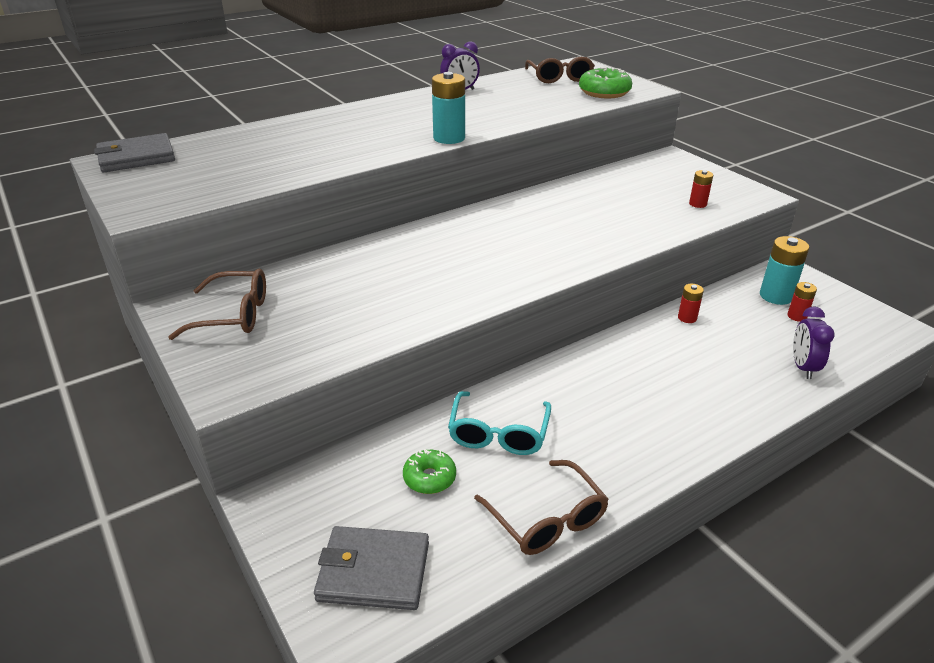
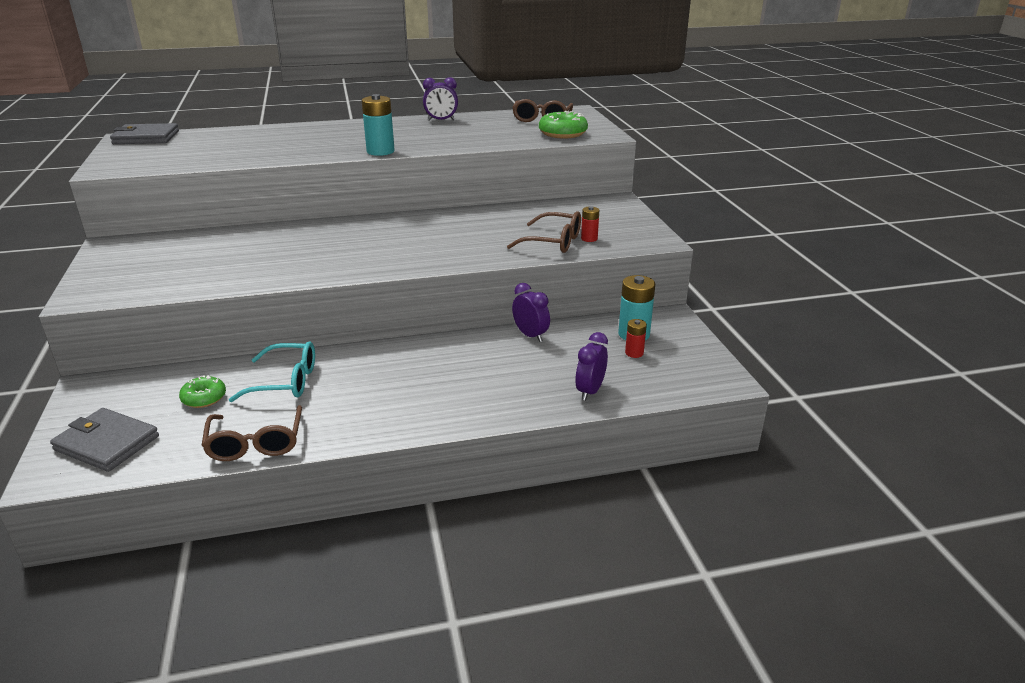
camera: 20 degrees right, 5 degrees down
(232, 315) = (137, 255): brown glasses -> brown glasses (552, 242)
(498, 433) = (284, 381): turquoise glasses -> turquoise glasses turned 120 degrees counterclockwise
(687, 318) = (530, 335): red battery -> purple clock

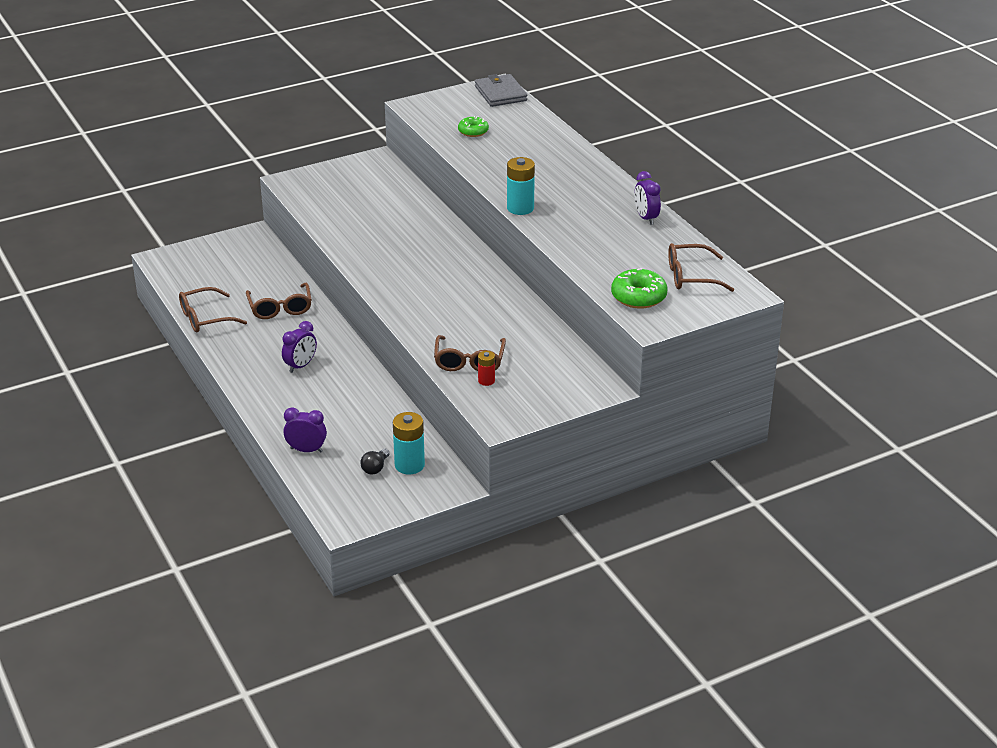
camera: 75 degrees right, 5 degrees up
(107, 443) = (193, 265): grey wallet -> none
(204, 398) = (250, 282): green donut -> green donut (473, 131)
(284, 381) = (280, 308): turquoise glasses -> brown glasses
(530, 335) = (387, 407): purple clock -> purple clock (300, 366)
(634, 353) = (375, 468): red battery -> black light bulb

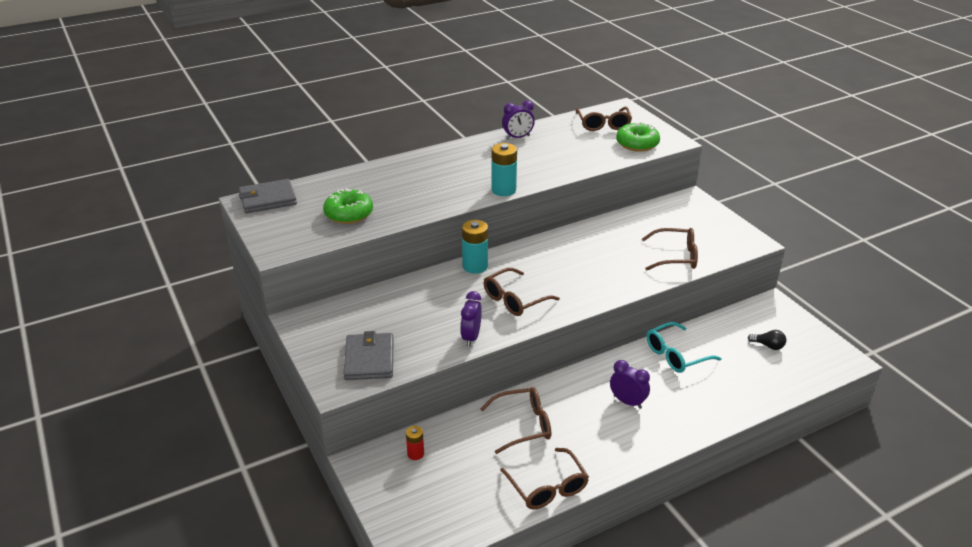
camera: 90 degrees left, 0 degrees up
(306, 450) = (759, 389): purple clock -> purple clock (471, 337)
(319, 192) = (369, 359): none -> grey wallet
(366, 402) = (676, 355): none -> turquoise glasses
(397, 260) = (515, 299): none -> brown glasses
(409, 465) = (757, 327): turquoise battery -> turquoise battery (475, 266)
(473, 131) = (349, 214): green donut -> green donut, size x1.55
(486, 381) = (700, 248): red battery -> red battery (415, 454)

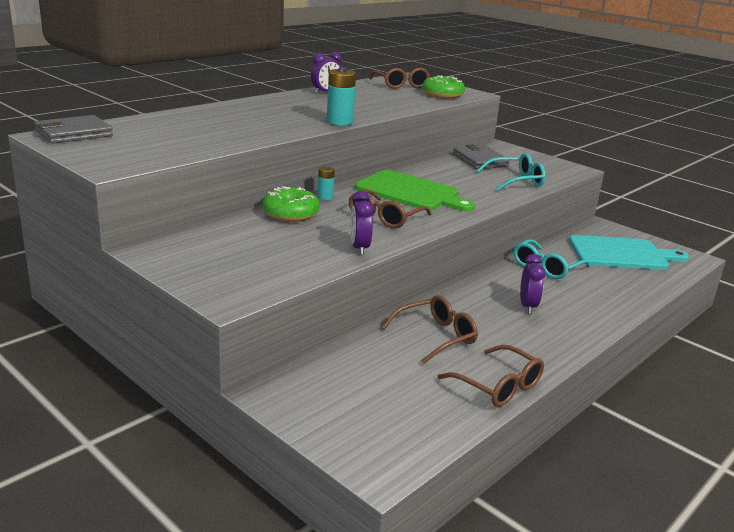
camera: 20 degrees left, 10 degrees down
(349, 214) = (181, 140): green donut -> green donut (290, 214)
(369, 359) = (253, 274): grey wallet -> grey wallet (480, 160)
(415, 454) = (330, 376): red battery -> none
(475, 266) = (325, 197): turquoise battery -> turquoise battery, size x0.56
(558, 265) = (410, 192): none -> green cutting board
(627, 402) = (527, 306): purple clock -> purple clock turned 75 degrees clockwise
(675, 256) = (515, 181): brown glasses -> turquoise glasses
(768, 346) = (621, 254): black light bulb -> turquoise cutting board

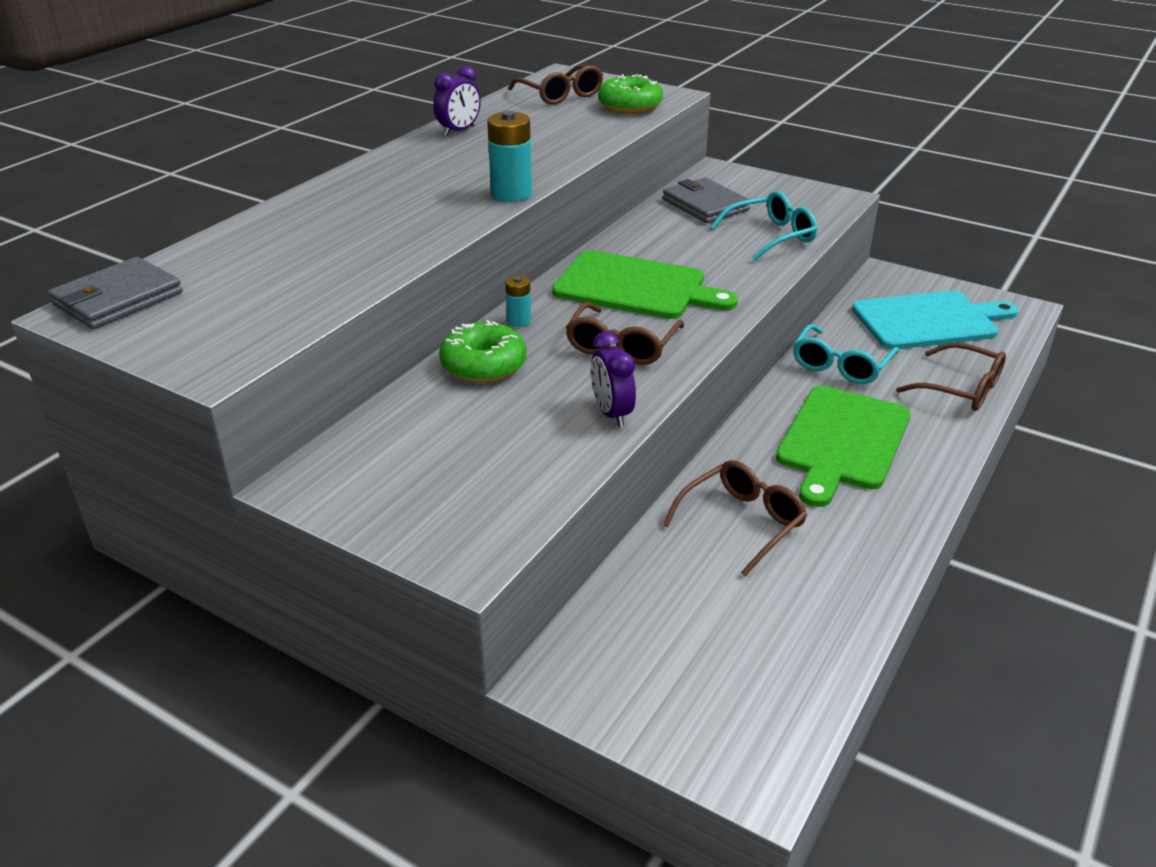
camera: 10 degrees left, 10 degrees up
(497, 385) = (855, 591): brown glasses -> brown glasses (959, 388)
(527, 306) = (842, 441): purple clock -> green cutting board

